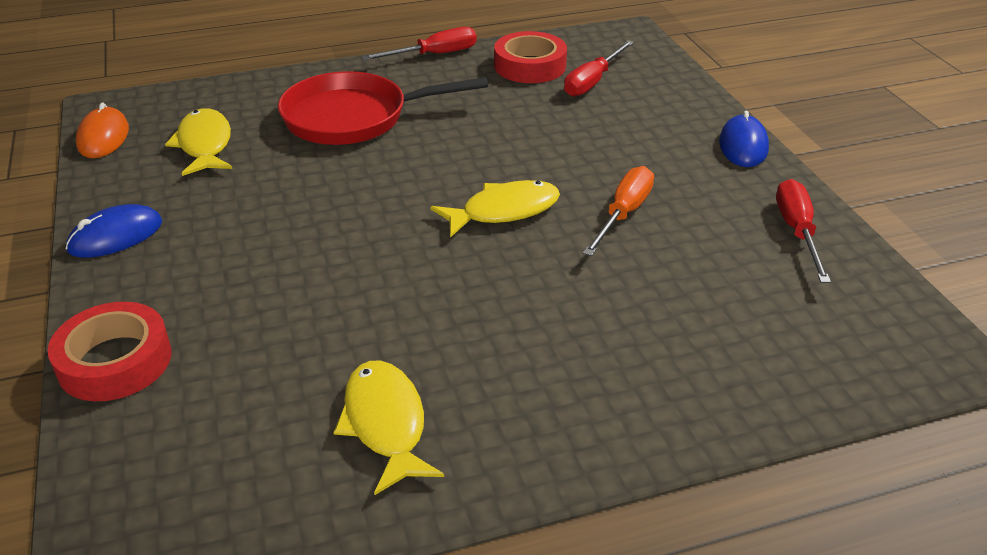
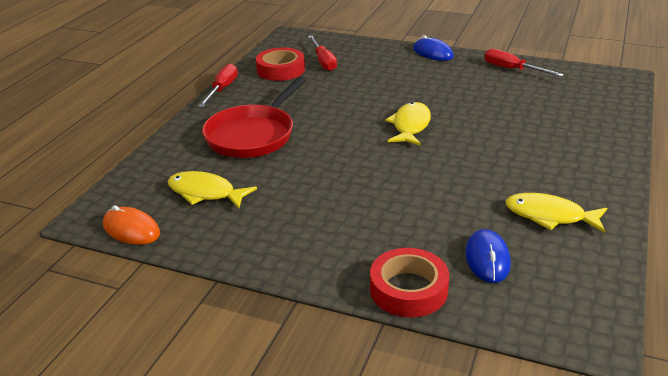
camera: 50 degrees left, 5 degrees down
(115, 236) = (270, 256): blue mouse -> blue mouse (487, 259)
(623, 214) = (451, 99): orange screwdriver -> none

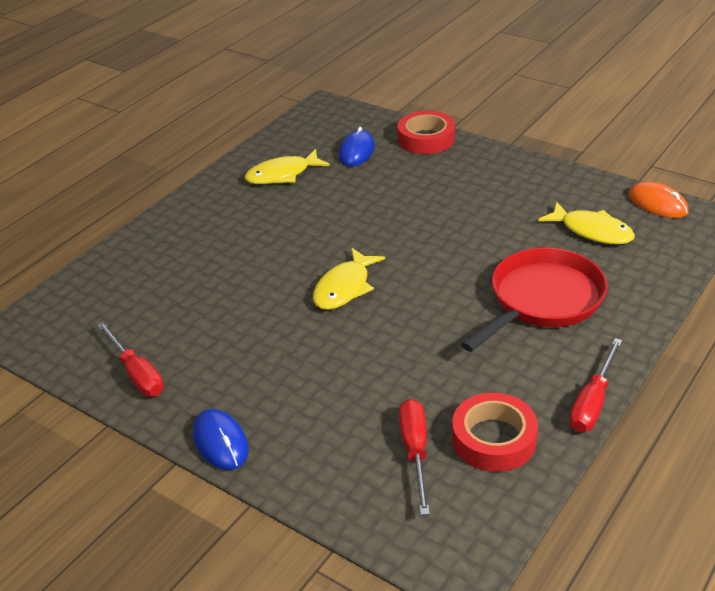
camera: 165 degrees left, 5 degrees up
(549, 216) = (282, 175): yellow fish -> yellow fish turned 120 degrees clockwise

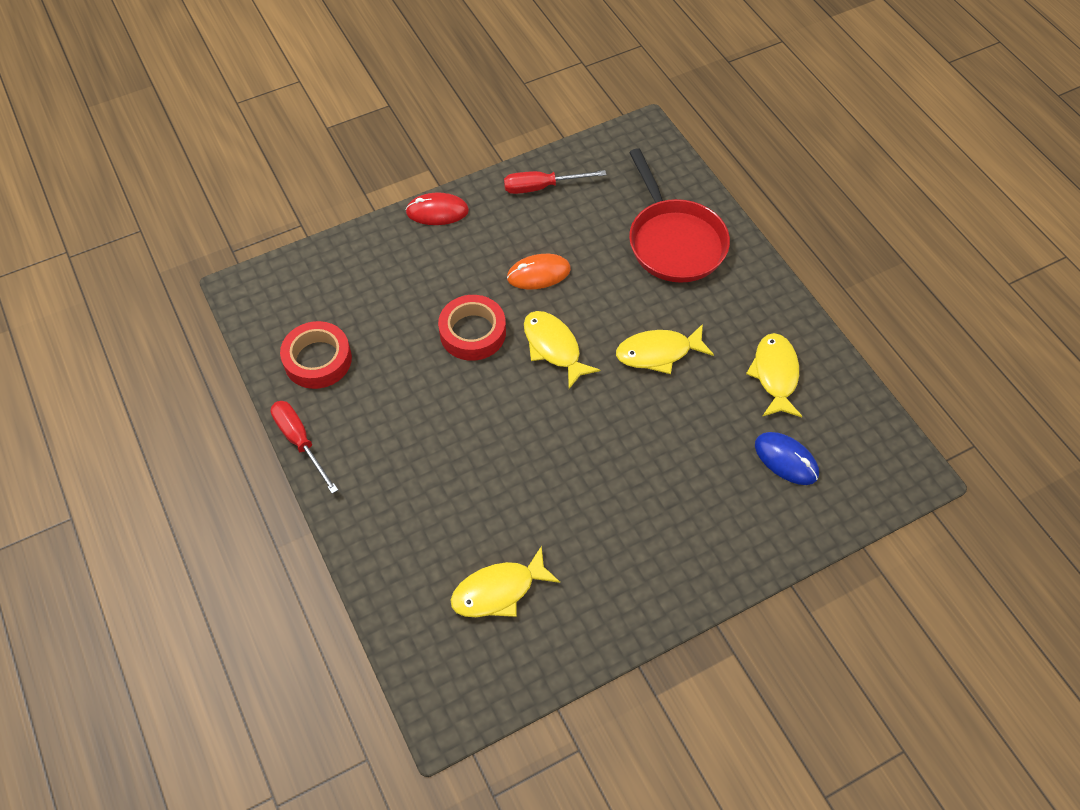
camera: 115 degrees right, 20 degrees up
(221, 442) = (437, 211): blue mouse -> red mouse
(304, 232) = (658, 353): none -> yellow fish
(415, 452) = (344, 310): red screwdriver -> none
(426, 139) = (774, 540): red tape -> red tape (472, 332)
(542, 300) = (432, 481): red pan -> red pan (674, 241)
(657, 203) = (500, 690): orange mouse -> orange mouse (538, 274)

